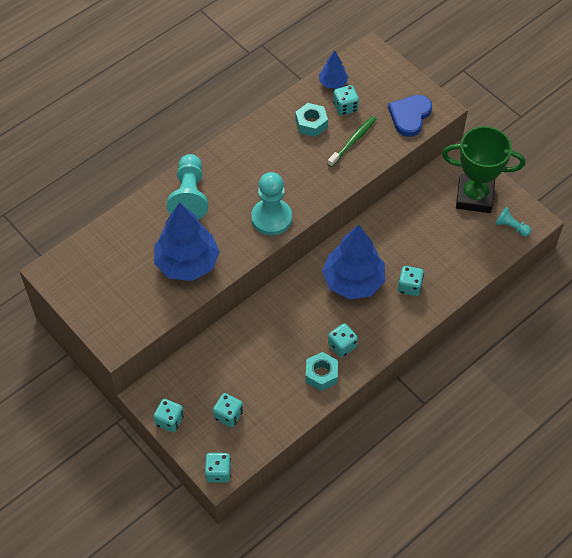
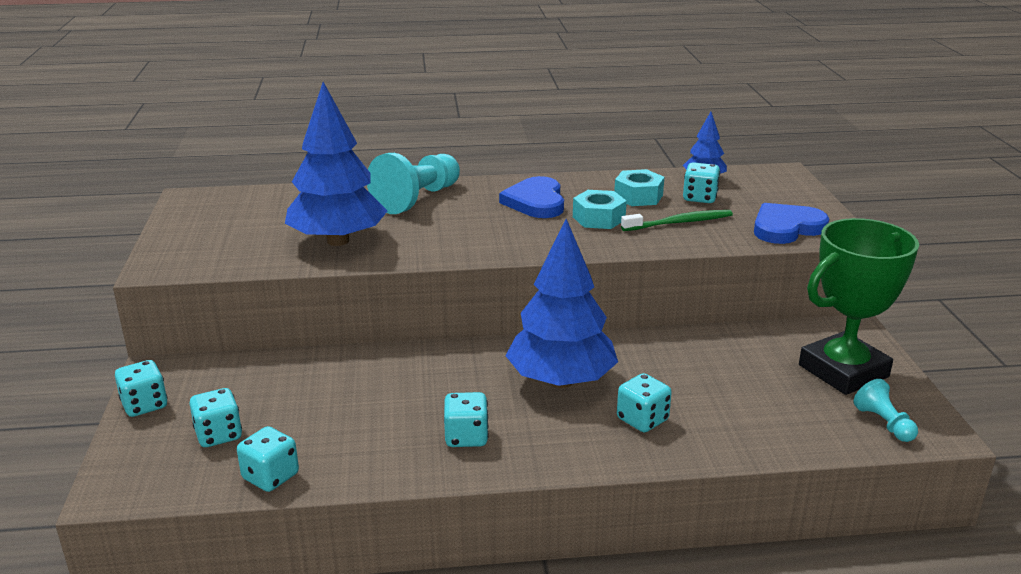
camera: 35 degrees right, 30 degrees down
(218, 472) = (116, 488): turquoise dice -> turquoise dice (270, 476)
(259, 161) = (536, 202): none -> blue heart
(271, 218) = (491, 243): turquoise pawn -> none
(321, 374) = (398, 453): turquoise nut -> turquoise nut (598, 218)
(474, 197) = (843, 371): green trophy -> green trophy turned 75 degrees counterclockwise

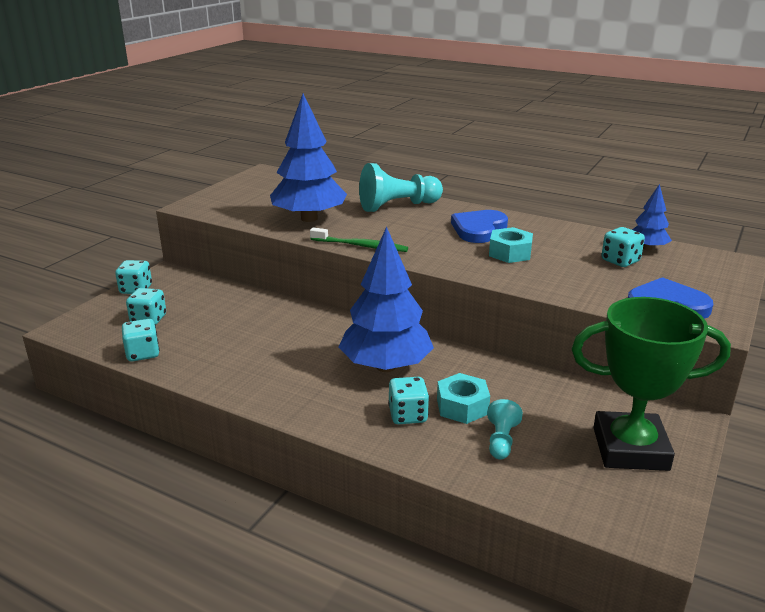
camera: 35 degrees right, 0 degrees up
(466, 437) = (276, 377): turquoise dice -> none
(638, 196) = (567, 246): turquoise nut -> turquoise nut (462, 406)
(679, 223) = (572, 274): green toothbrush -> green toothbrush (360, 246)
(884, 423) = (610, 504): turquoise pawn -> turquoise pawn (501, 440)

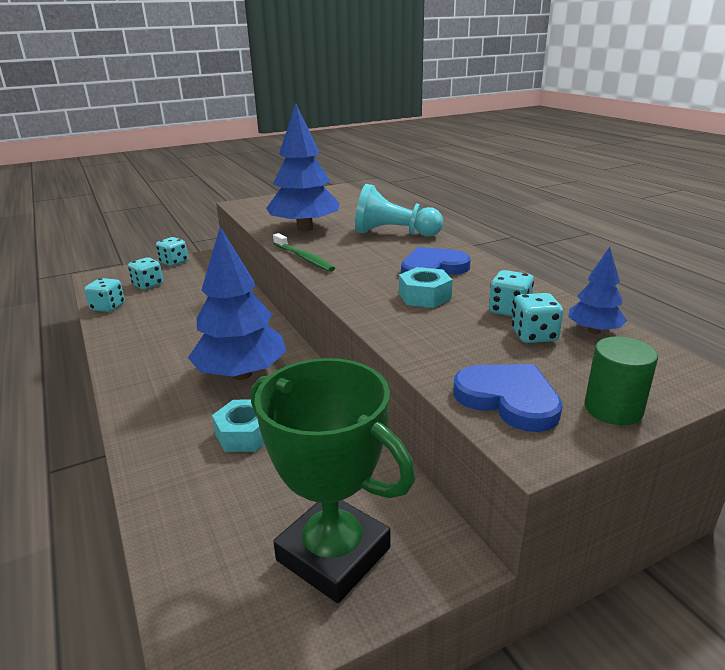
camera: 35 degrees right, 0 degrees up
(408, 415) = (192, 423): turquoise dice -> turquoise dice (509, 310)
(501, 440) = (227, 481): turquoise pawn -> none
(722, 292) = (613, 409): none -> green cylinder

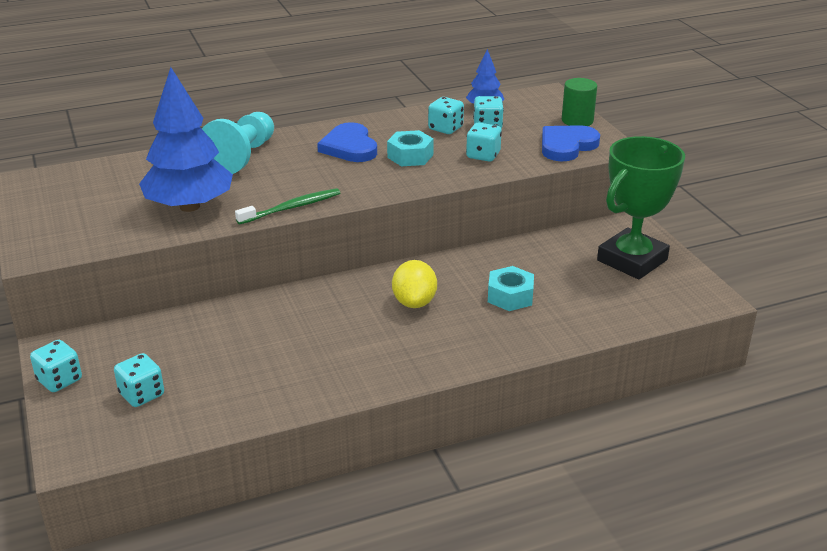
camera: 85 degrees left, 5 degrees up
(108, 307) = (205, 421): turquoise dice -> turquoise dice (483, 155)
(241, 374) = (414, 302): blue tree -> yellow lemon

